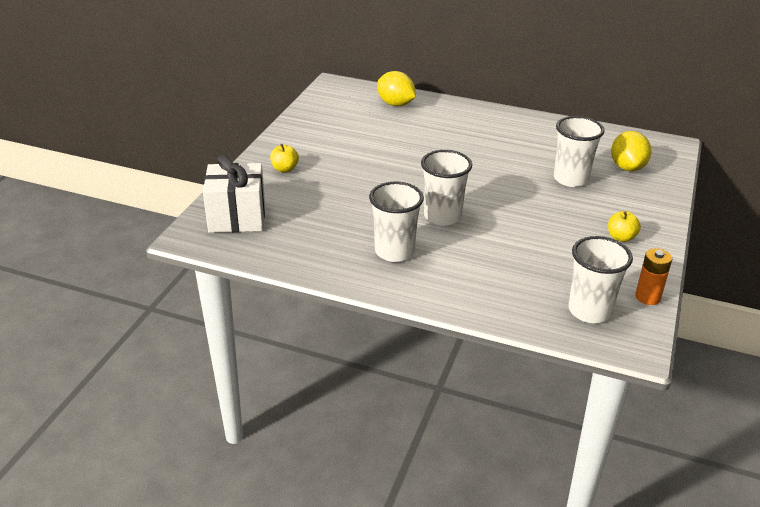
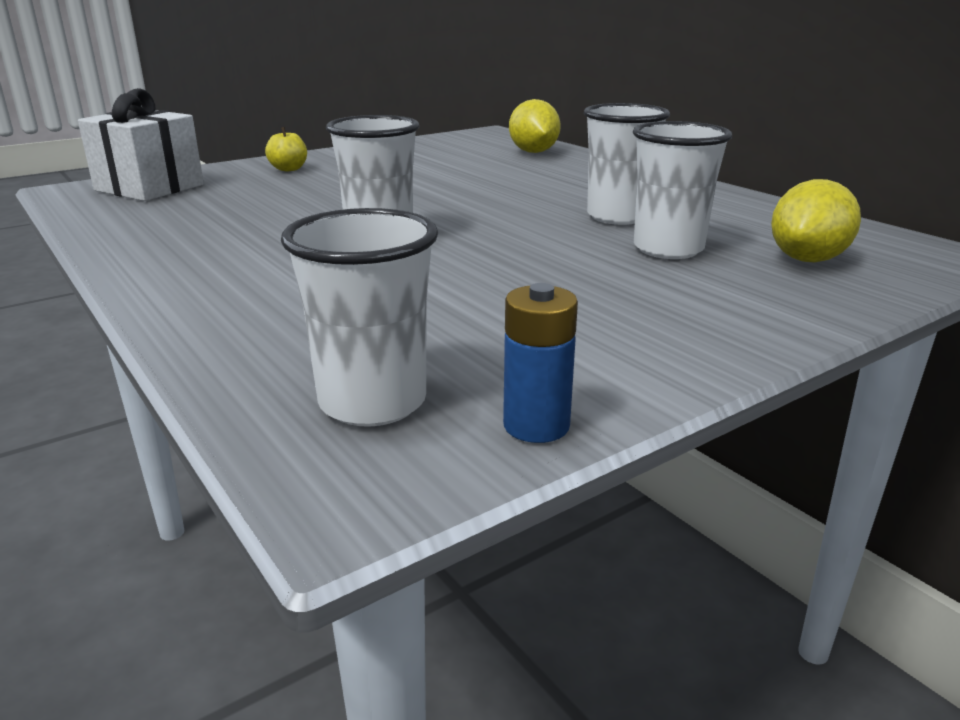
camera: 35 degrees right, 10 degrees down
(394, 251) = (238, 250): white cup -> white cup (617, 217)
(621, 237) = (638, 330): yellow apple -> none
(647, 297) = (536, 425): orange battery -> blue battery

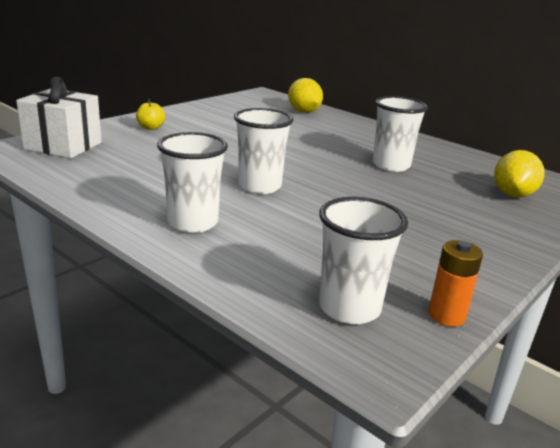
camera: 15 degrees left, 0 degrees up
(536, 425) = (446, 315): blue battery -> orange battery
(668, 249) = (435, 189): white cup -> white cup (192, 223)

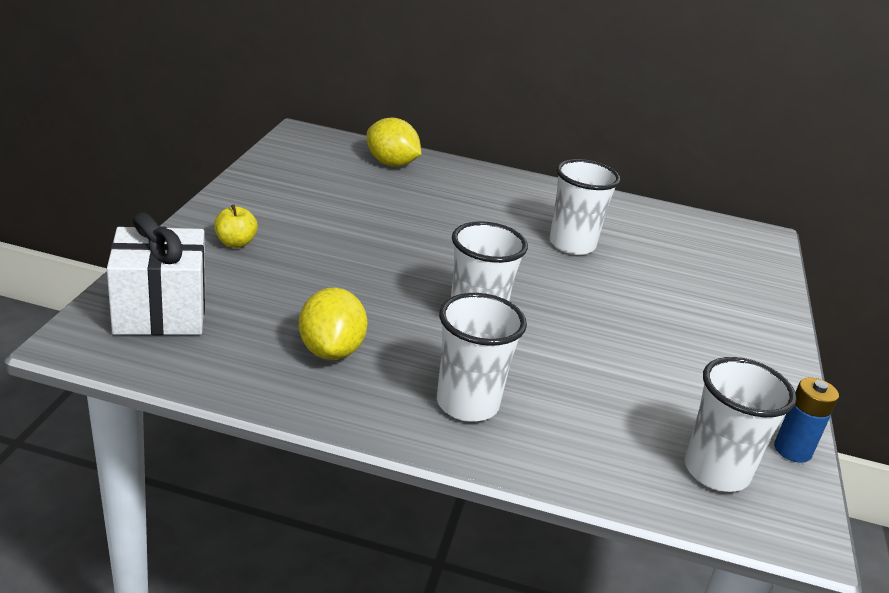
camera: 30 degrees left, 5 degrees up
(446, 315) = (792, 450): orange battery -> blue battery
(513, 194) = (715, 262): yellow lemon -> yellow lemon (331, 351)

